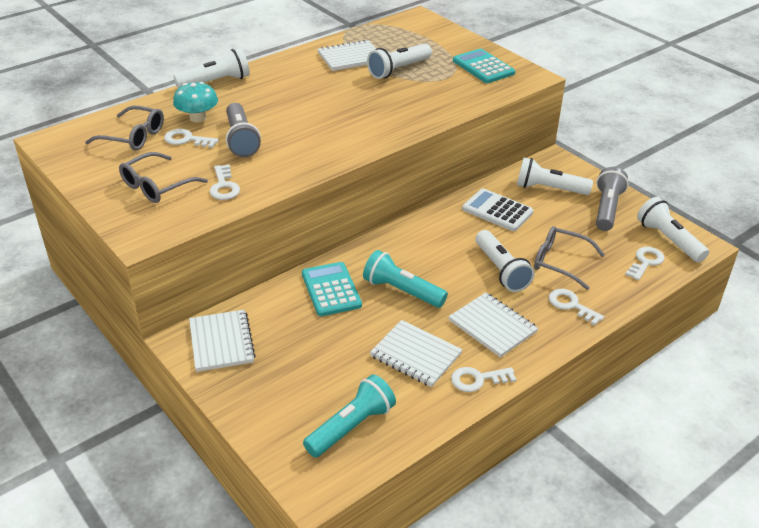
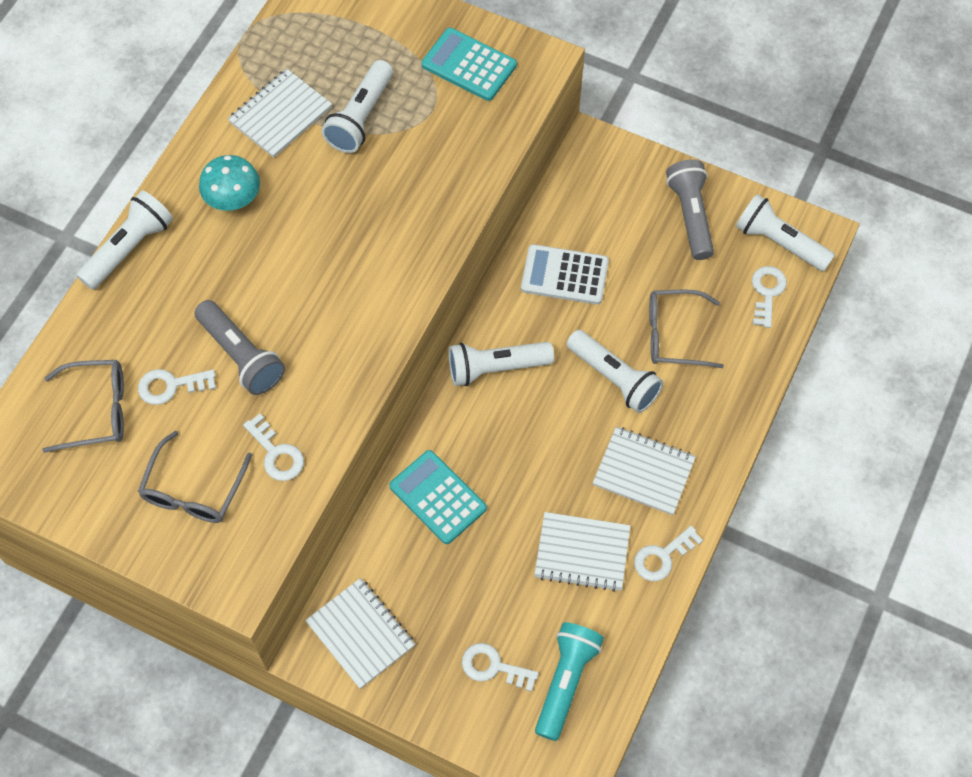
camera: 25 degrees left, 25 degrees up
(198, 118) = (155, 335): turquoise mushroom -> turquoise mushroom (233, 198)
(402, 291) = (519, 463): turquoise flashlight -> none
(549, 189) = (609, 207): white flashlight -> white flashlight (496, 368)
(571, 305) = (713, 400): white key -> white key (493, 667)

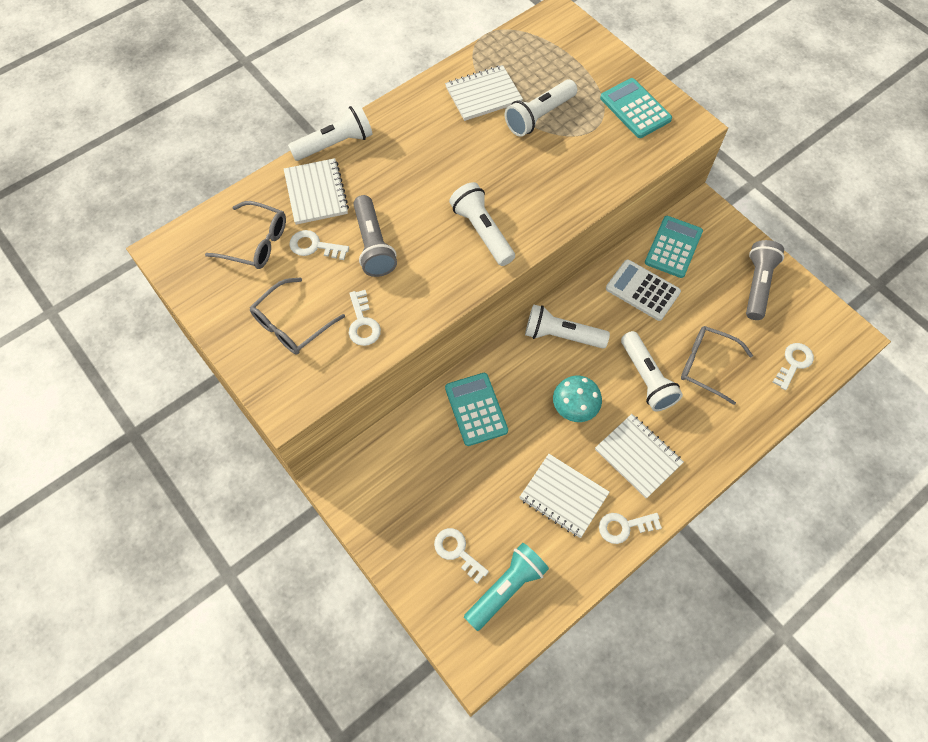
camera: 25 degrees right, 0 degrees up
(233, 198) = (422, 137): turquoise mushroom -> turquoise mushroom (574, 407)
(360, 634) = (373, 483): white notebook -> white notebook (316, 193)
(577, 207) = (673, 247): none -> turquoise calculator
(779, 242) = (819, 330): white flashlight -> white flashlight (482, 232)

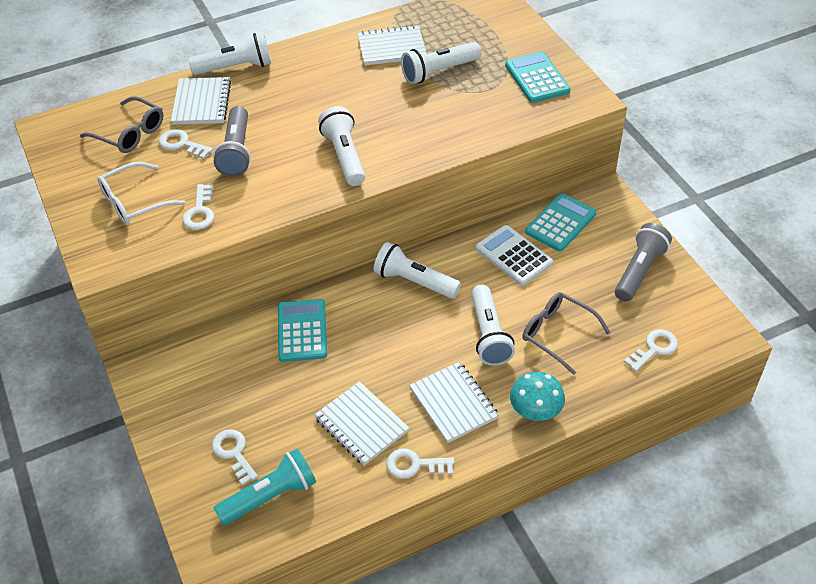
camera: 15 degrees right, 15 degrees down
(292, 324) = (134, 202): grey glasses -> white glasses
(574, 407) = (403, 347): turquoise mushroom -> turquoise mushroom (535, 410)

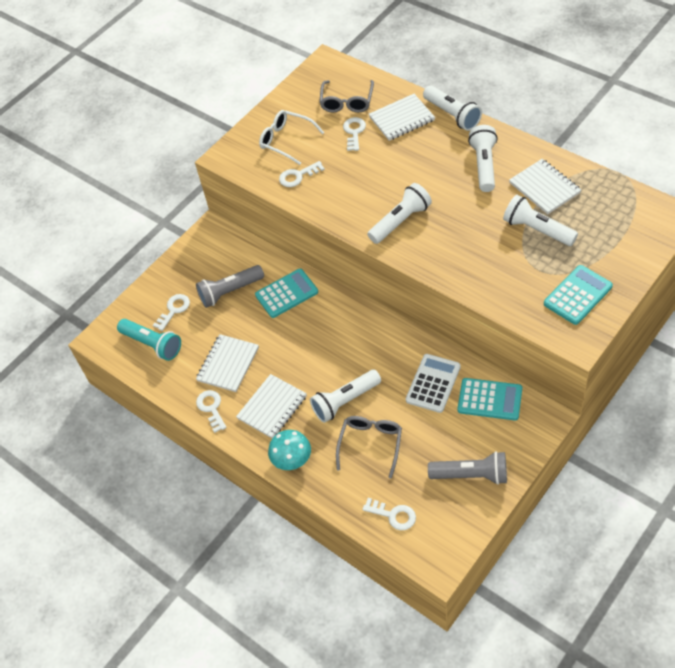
camera: 70 degrees right, 5 degrees up
(237, 151) = (366, 163): grey flashlight -> grey flashlight (230, 292)
(414, 281) = (368, 334): white flashlight -> white flashlight (484, 165)

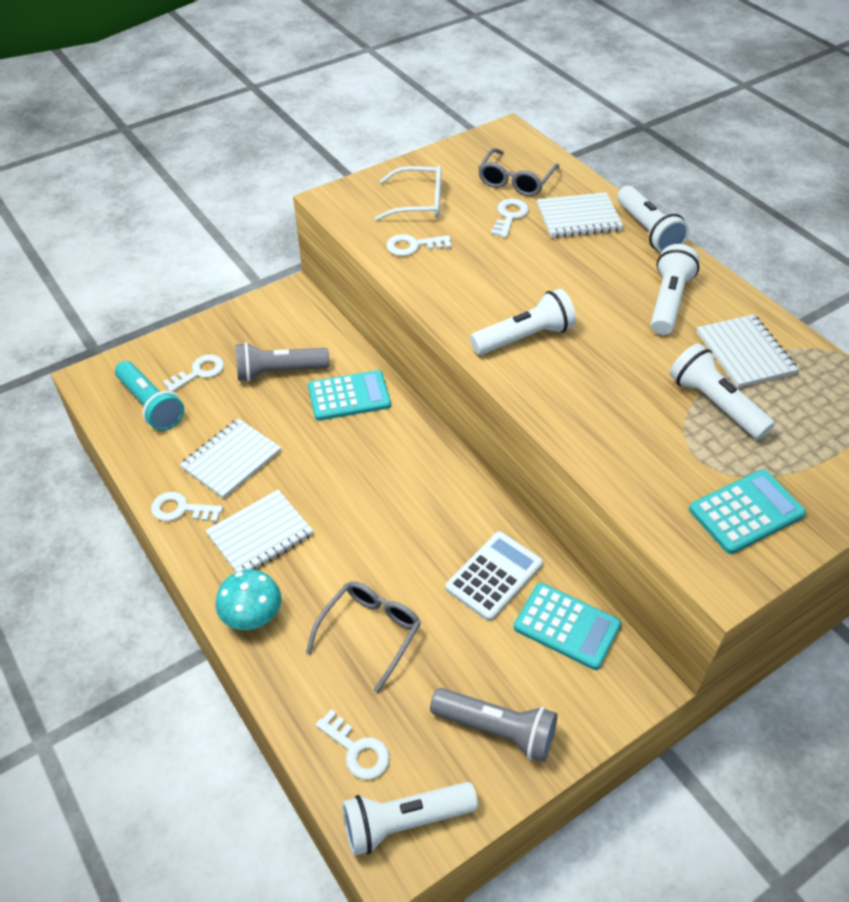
camera: 10 degrees right, 5 degrees down
(211, 408) = (181, 509): white key -> white key turned 75 degrees counterclockwise
(286, 140) = (418, 202): white glasses -> white glasses turned 135 degrees clockwise
(345, 401) = (361, 560): white flashlight -> white flashlight (404, 822)

